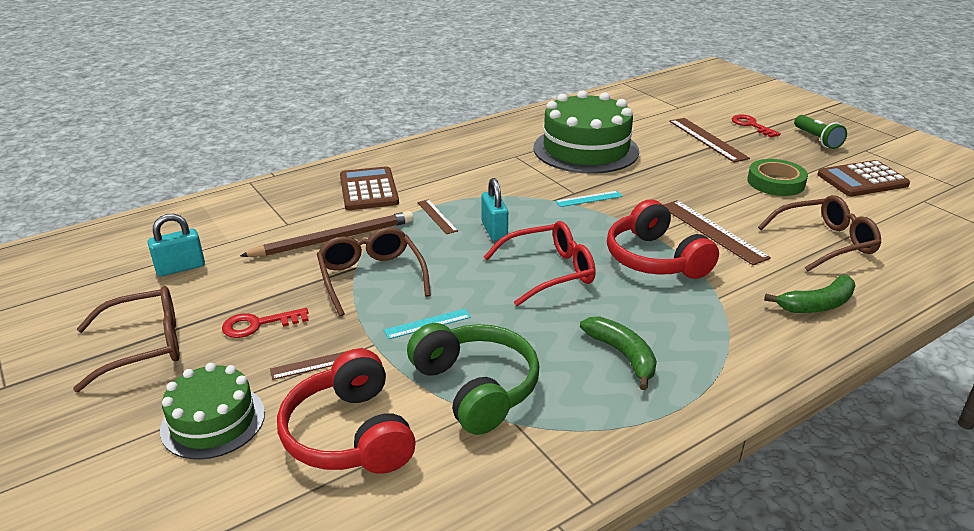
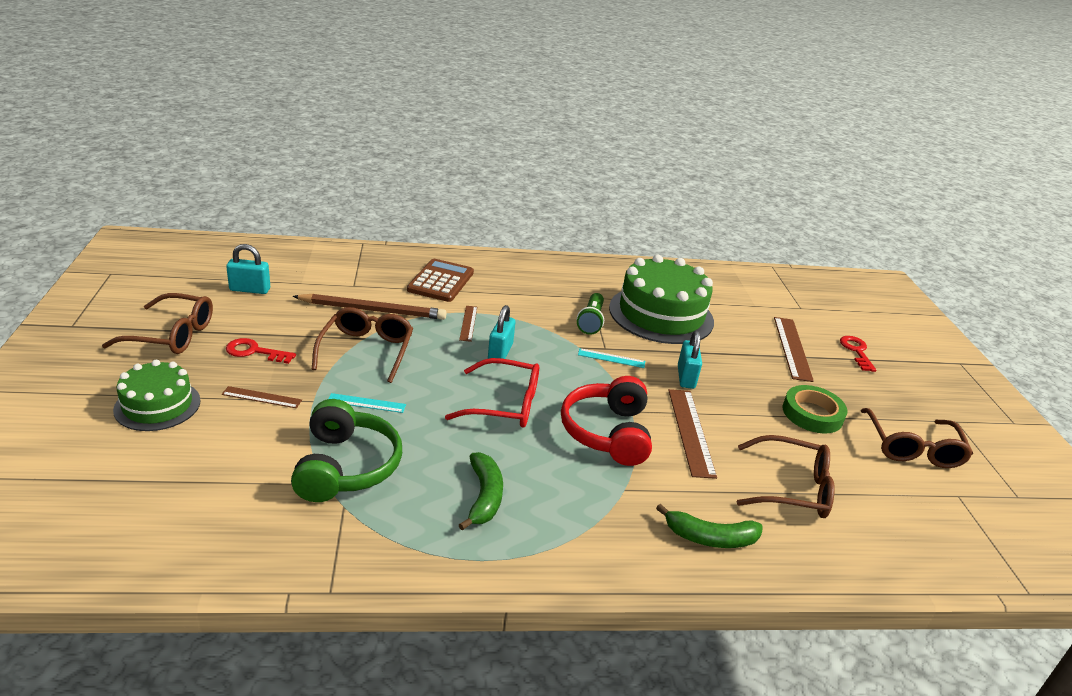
camera: 25 degrees right, 0 degrees up
(350, 434) = (227, 456): red headphones -> none
(660, 191) = (686, 377): none -> turquoise padlock
(817, 139) = (912, 391): green flashlight -> green flashlight (591, 321)
(862, 180) = (912, 448): brown calculator -> brown glasses

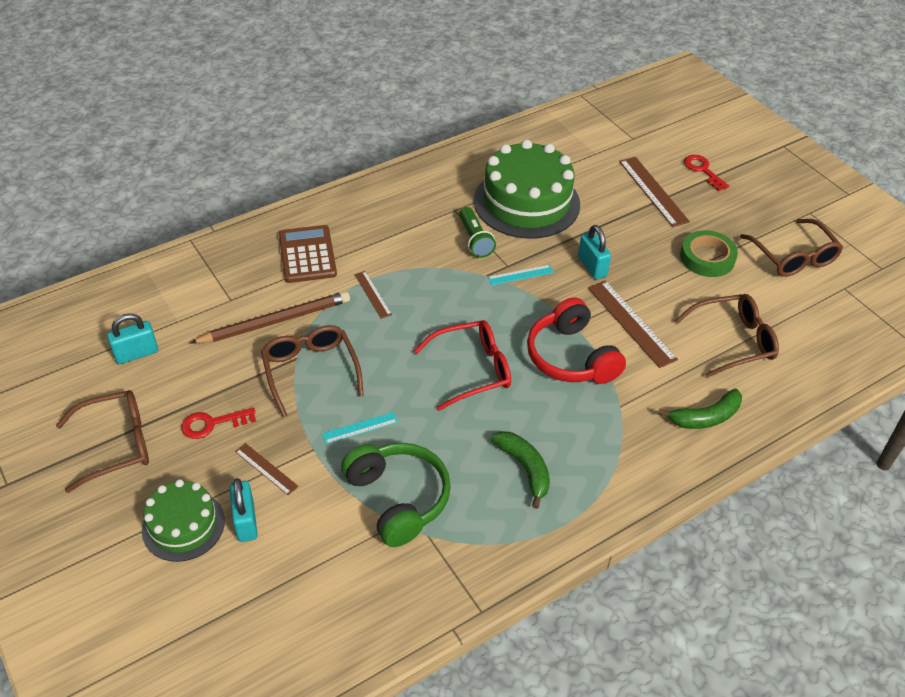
camera: 25 degrees left, 15 degrees up
(262, 397) = (266, 469): brown ruler -> brown ruler turned 60 degrees clockwise
(500, 353) = (426, 315): turquoise padlock -> turquoise padlock (246, 521)

